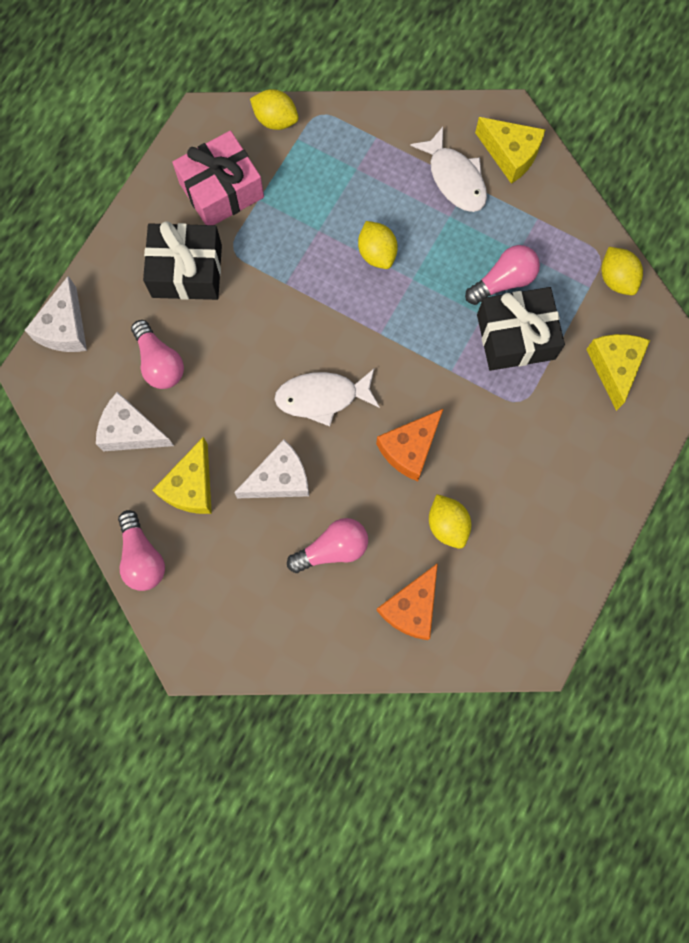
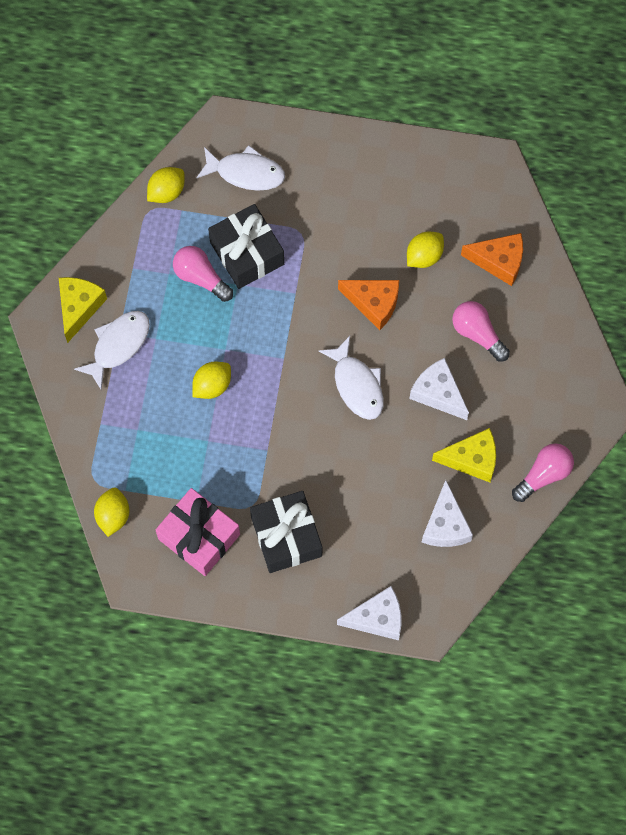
camera: 110 degrees left, 5 degrees down
(159, 363) = (377, 526): pink light bulb -> none
(614, 367) = (246, 172): yellow cheese -> white fish

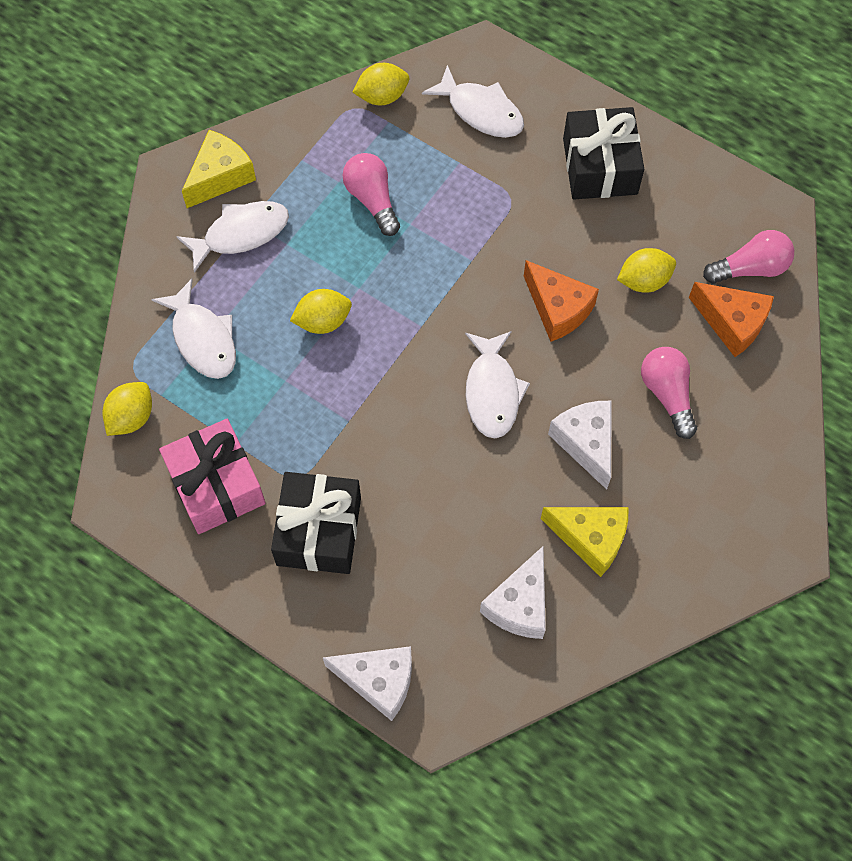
camera: 25 degrees right, 5 degrees down
(133, 436) = (203, 338): none -> white fish
(247, 253) = (438, 195): black gift -> black gift (600, 166)
(543, 475) = (673, 598): pink light bulb -> pink light bulb (750, 268)

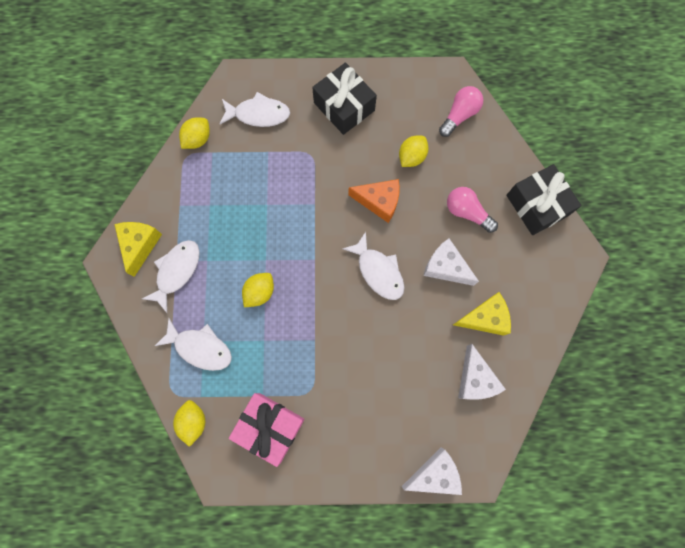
camera: 35 degrees left, 10 degrees up
(319, 531) = (344, 413): black gift -> black gift (537, 205)
(372, 200) = (236, 204): pink light bulb -> none
(732, 323) = (471, 151): orange cheese -> none

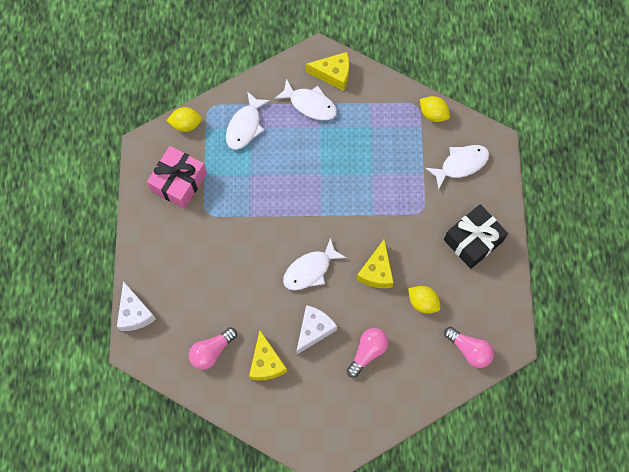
camera: 90 degrees right, 5 degrees down
(258, 114) = (461, 164): white fish -> white fish turned 120 degrees counterclockwise
(260, 292) = (291, 171): yellow lemon -> none
(379, 202) = (377, 271): orange cheese -> yellow cheese
(475, 379) = (212, 351): white cheese -> pink light bulb
(537, 205) = (376, 420): black gift -> none

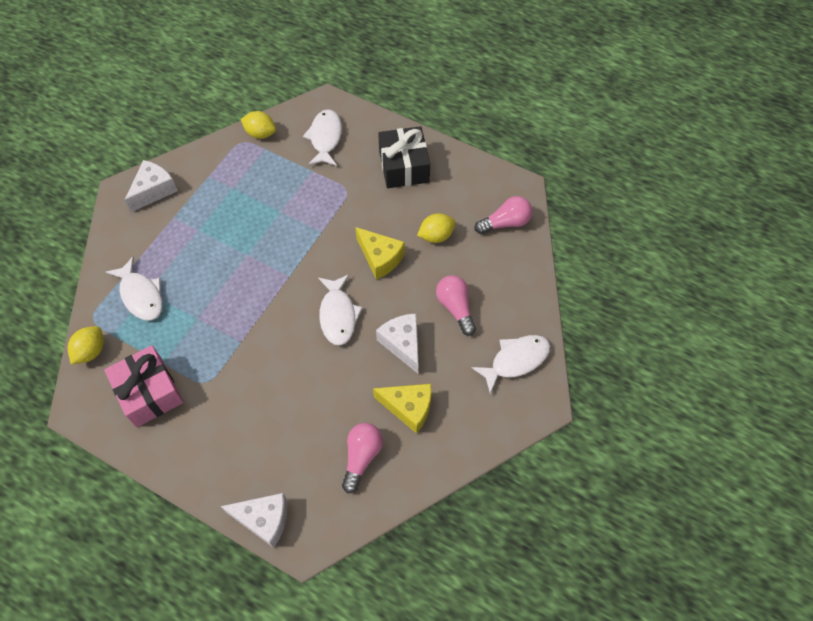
camera: 60 degrees left, 10 degrees down
(212, 351) = (361, 457): pink light bulb -> pink light bulb turned 150 degrees counterclockwise
(310, 104) = (167, 226): white fish -> white fish (515, 360)
(333, 74) = (154, 190): yellow cheese -> white cheese
(433, 114) = (260, 133): yellow lemon -> yellow lemon turned 45 degrees clockwise

